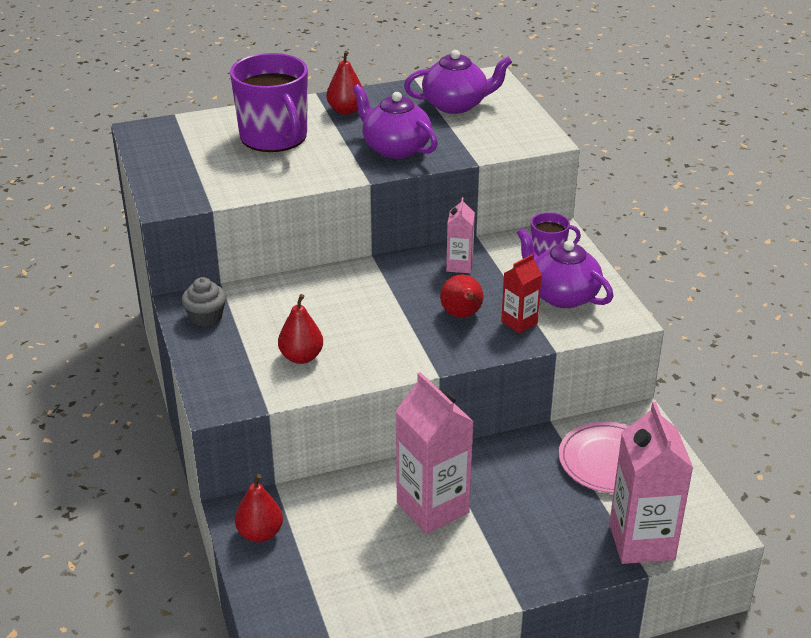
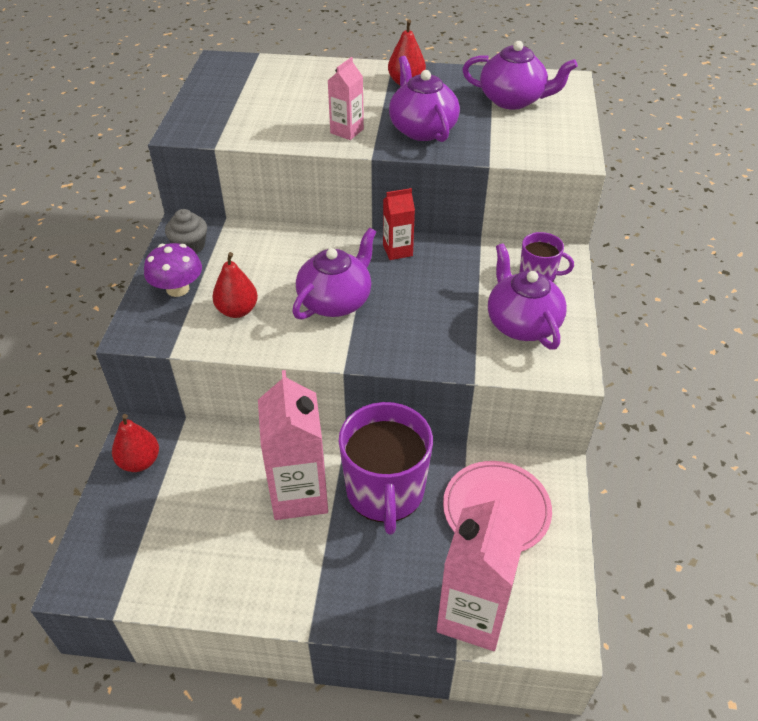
camera: 25 degrees right, 10 degrees up
(226, 356) = (178, 289): none -> purple mushroom
(274, 137) = (323, 93): purple mug -> purple mug (385, 492)
(387, 323) = (336, 301): none -> purple teapot
(459, 265) = (443, 262): pink carton -> pink carton (347, 131)
(462, 315) = (410, 314): red pear -> none
(519, 323) = (459, 340): red carton -> red carton (397, 250)

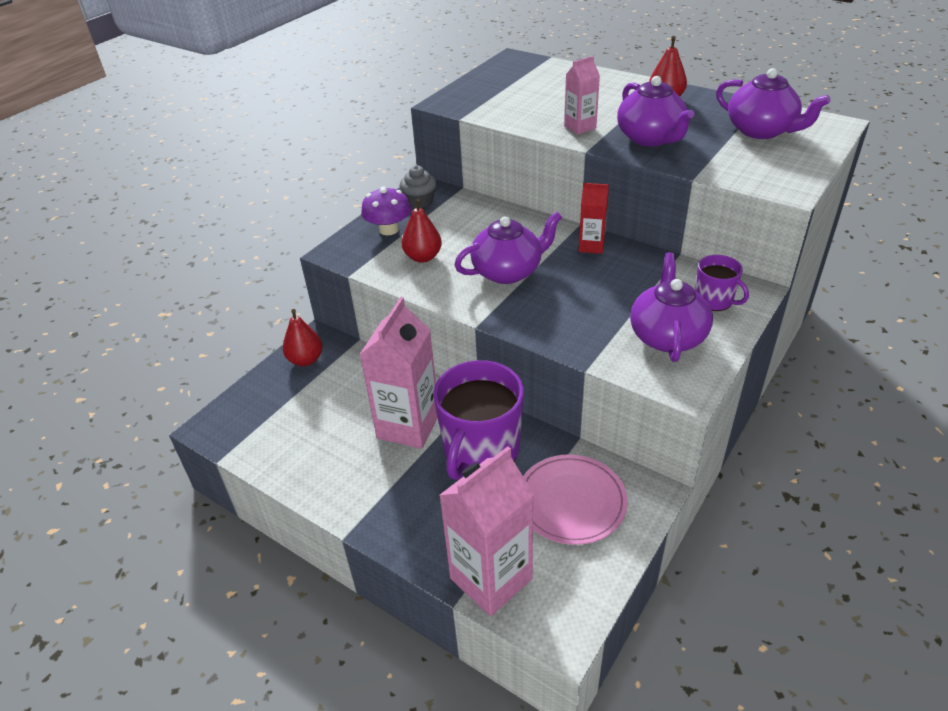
camera: 30 degrees right, 5 degrees down
(422, 129) = (651, 138): purple teapot -> purple teapot turned 150 degrees clockwise

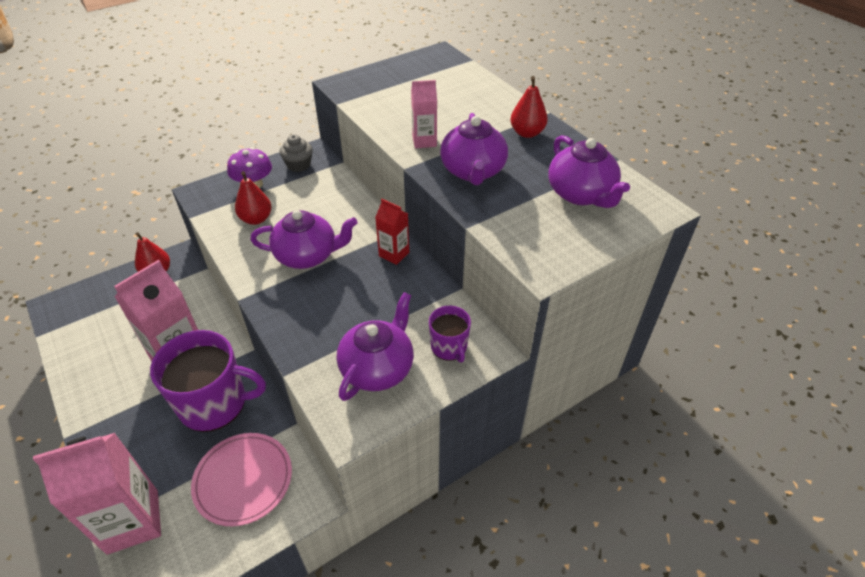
camera: 20 degrees right, 5 degrees up
(480, 450) = (214, 403): purple mug -> purple mug turned 135 degrees counterclockwise

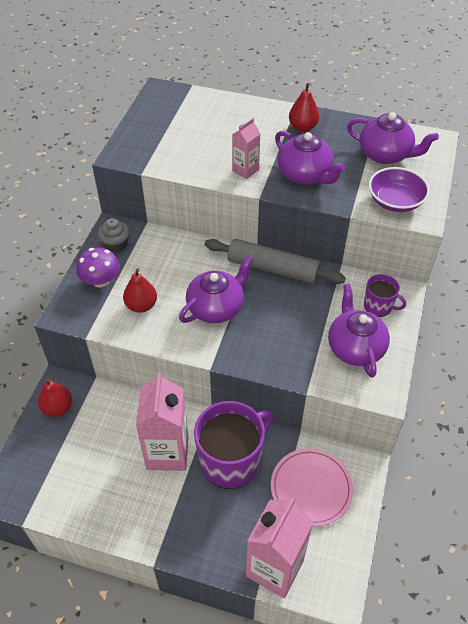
camera: 40 degrees left, 5 degrees up
(394, 254) = (273, 269): red carton -> grey rolling pin
(533, 239) = (395, 201): none -> purple bowl

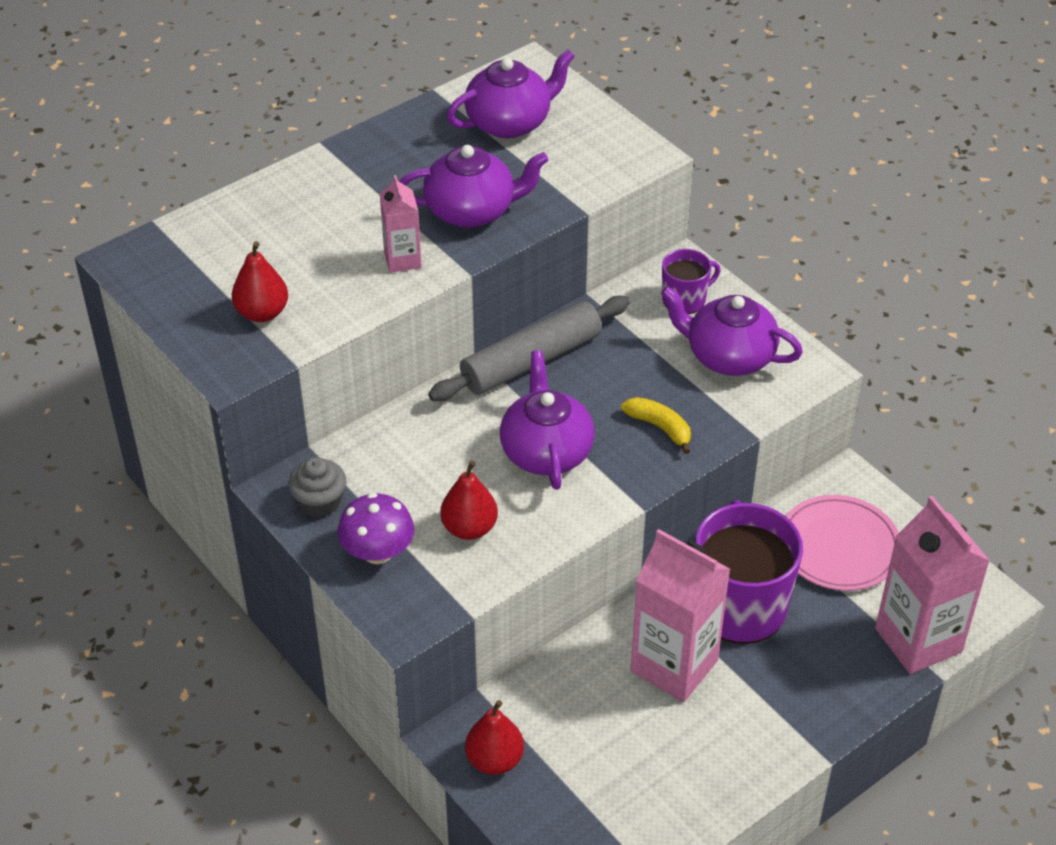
camera: 55 degrees left, 5 degrees down
(274, 345) = (660, 427): none -> yellow banana
(303, 127) = (376, 163): red pear -> red pear (262, 313)
(395, 201) = (599, 161): purple bowl -> none

